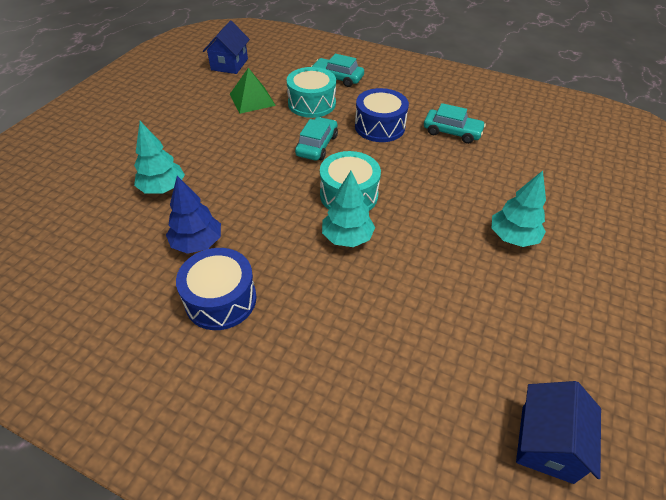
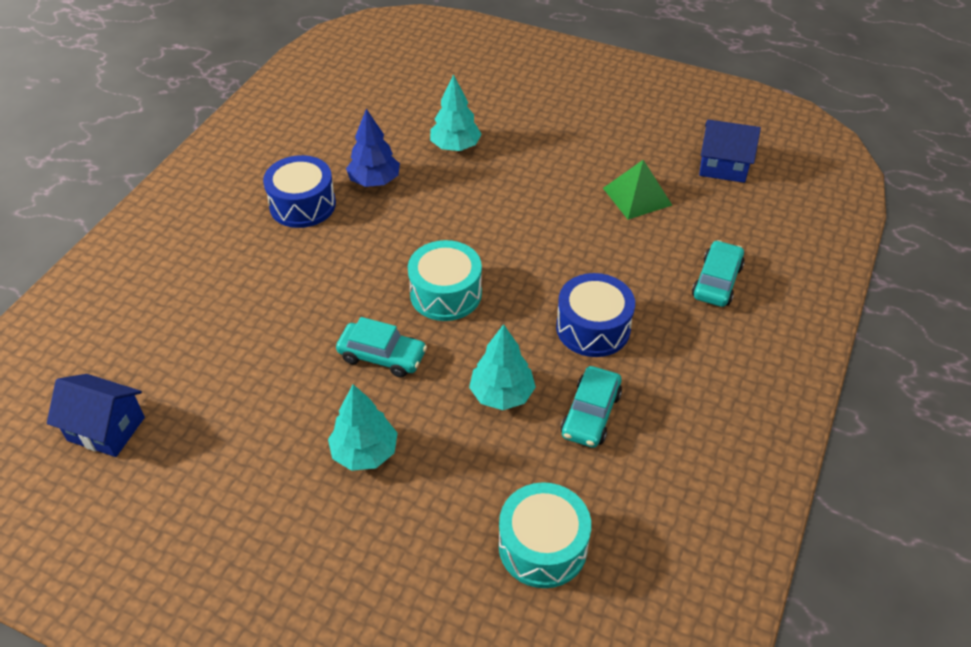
camera: 90 degrees right, 0 degrees up
(311, 103) = (639, 255): turquoise drum -> turquoise drum (542, 546)
(317, 145) = (541, 263): turquoise car -> turquoise car (382, 356)
(347, 238) = (374, 292): turquoise tree -> turquoise tree (501, 394)

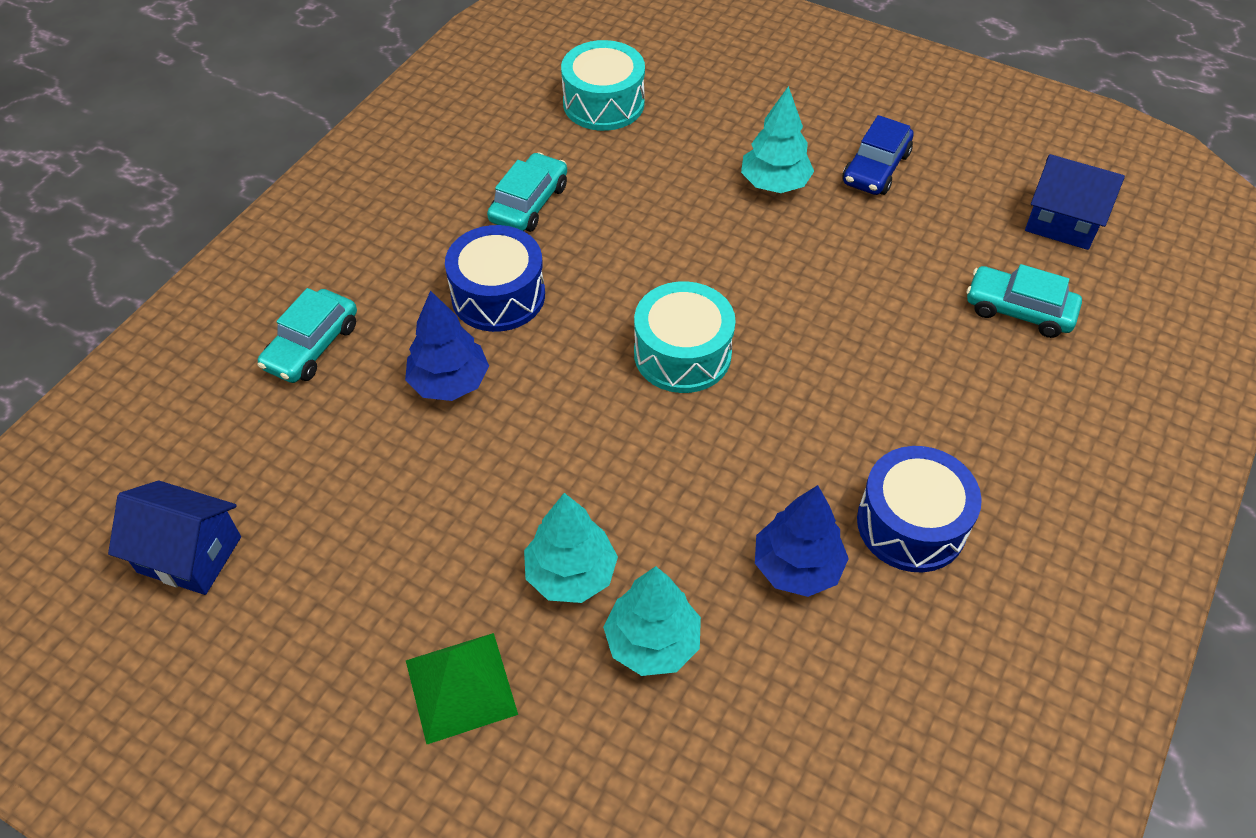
camera: 175 degrees left, 5 degrees up
(263, 478) = (876, 168): none -> blue car
(382, 356) = (763, 279): turquoise car -> turquoise car (1019, 310)
(501, 394) = (623, 228): turquoise tree -> turquoise tree (571, 574)
(608, 264) = (449, 382): none -> blue tree
(637, 196) = (362, 501): green pyramid -> green pyramid (461, 687)

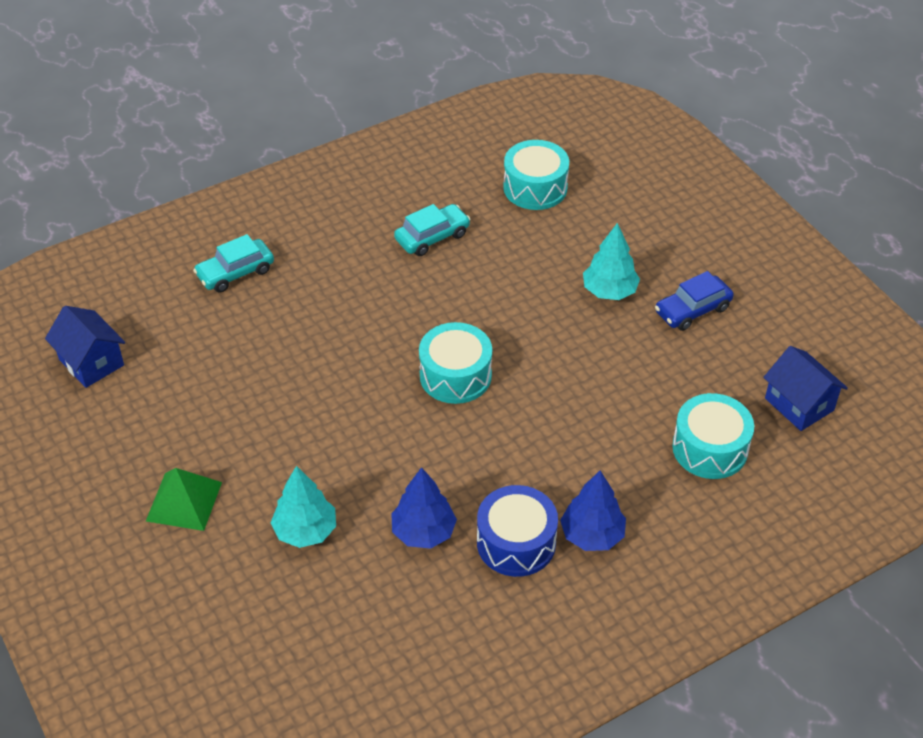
camera: 30 degrees right, 5 degrees down
(449, 382) = (299, 330): blue tree -> blue tree (592, 535)
(498, 295) = (368, 289): blue drum -> none
(571, 574) = (288, 472): turquoise tree -> none
(1019, 310) = (710, 448): turquoise car -> turquoise drum

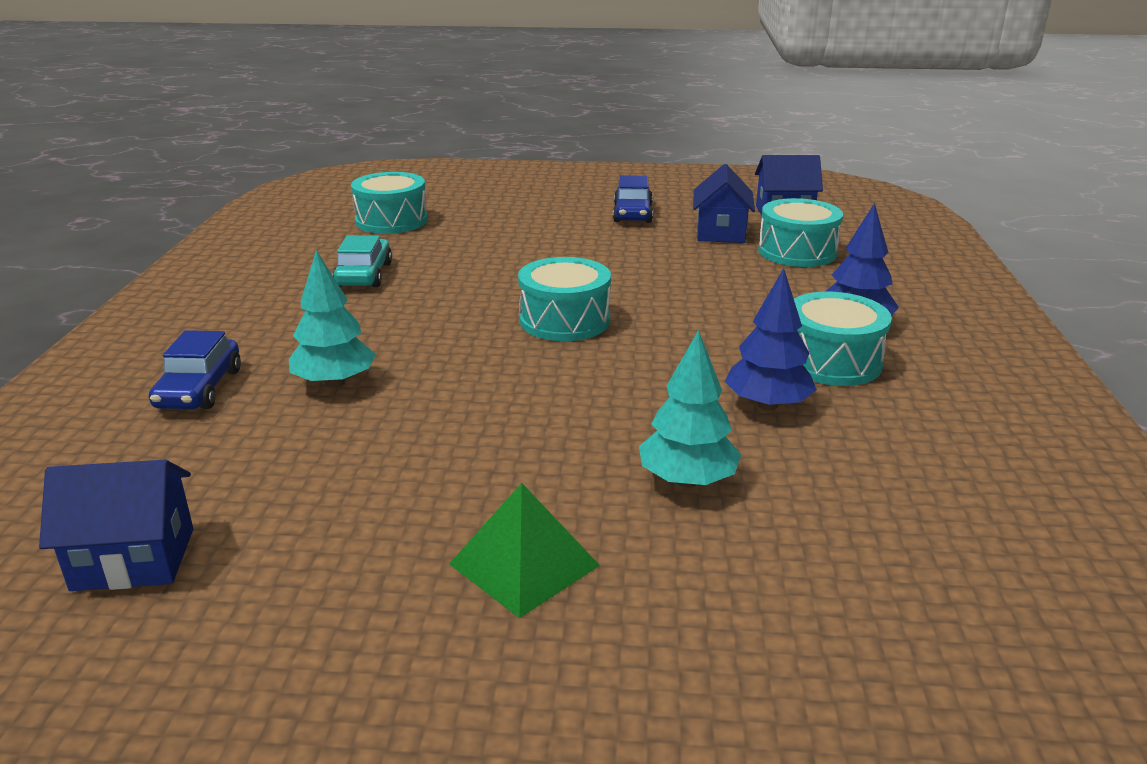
camera: 55 degrees left, 20 degrees down
(235, 272) = (199, 389): turquoise car -> blue car
(516, 543) = (831, 361): blue drum -> turquoise drum
(609, 291) = (563, 232): turquoise tree -> turquoise tree (334, 383)
(705, 383) = (720, 233): none -> blue house

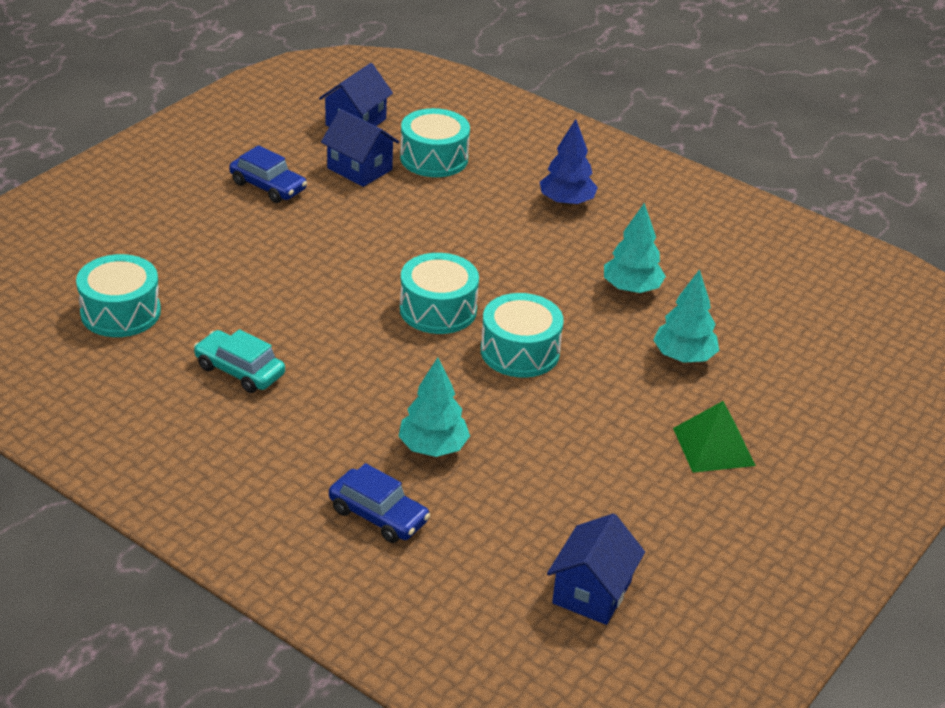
camera: 60 degrees left, 10 degrees up
(767, 405) = (631, 289): blue tree -> turquoise tree
(831, 361) = (603, 238): turquoise drum -> turquoise drum (520, 351)

